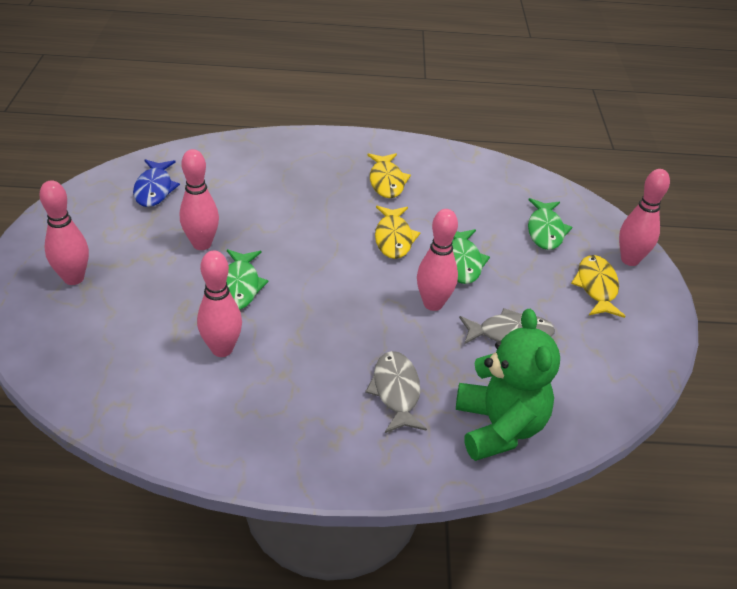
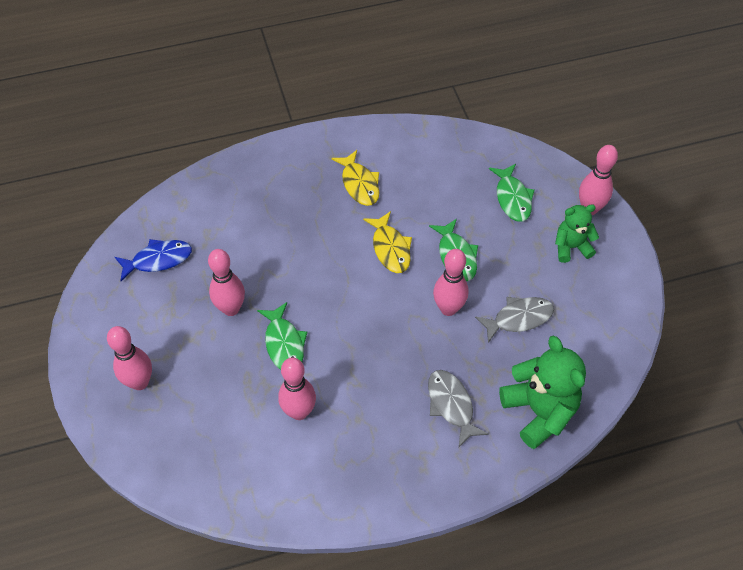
camera: 15 degrees left, 15 degrees up
(154, 189) = (158, 260): blue fish -> blue fish turned 90 degrees counterclockwise
(596, 287) = (571, 247): yellow fish -> green teddy bear

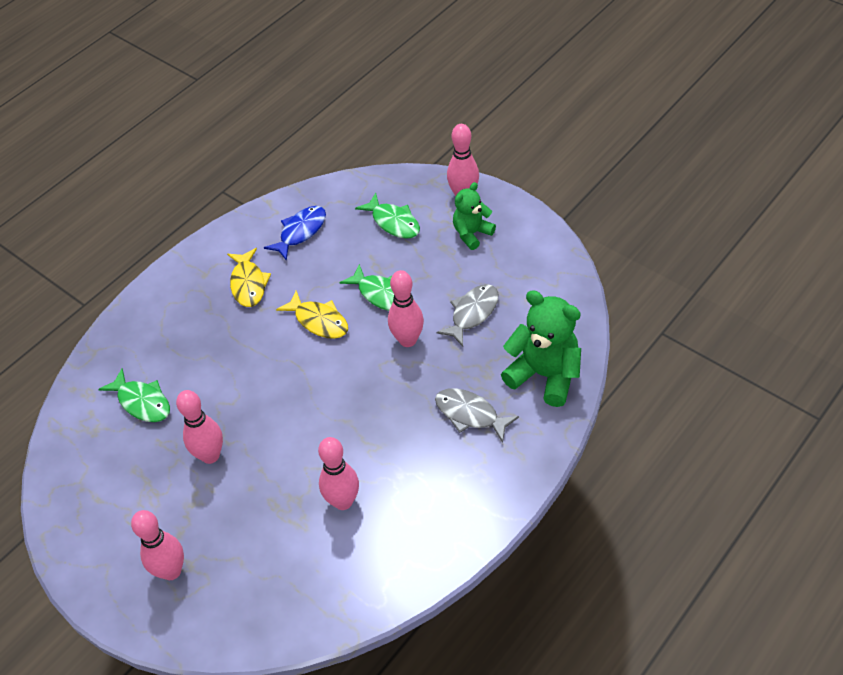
camera: 30 degrees left, 5 degrees down
(158, 260) = (104, 456): blue fish -> blue fish (300, 232)
(284, 343) = (284, 454): green fish -> green fish (142, 402)
(359, 184) = (248, 284): yellow fish -> yellow fish turned 45 degrees clockwise

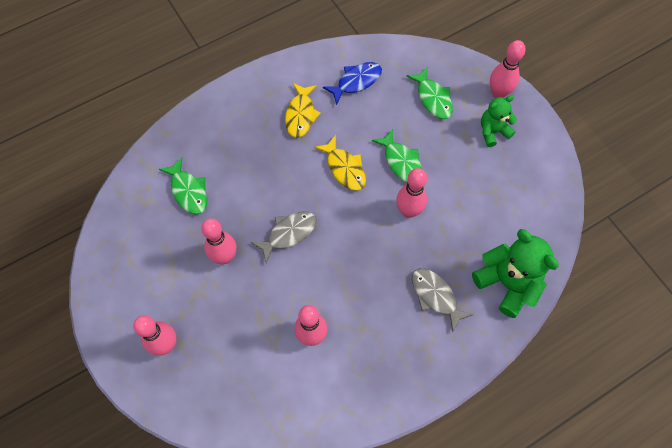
camera: 15 degrees right, 15 degrees up
(472, 313) = (468, 205): grey fish -> grey fish (289, 233)

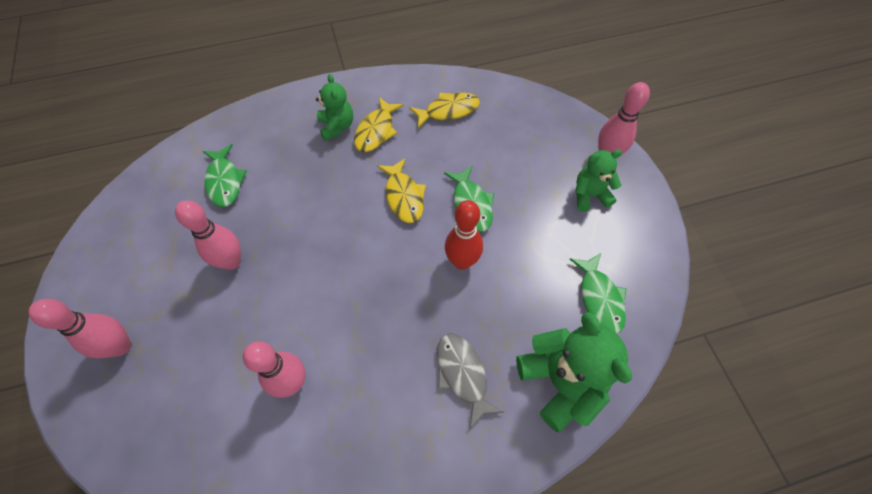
camera: 15 degrees right, 5 degrees down
(265, 118) = (337, 126): none -> green teddy bear
(289, 233) = (314, 253): grey fish -> none
(356, 81) = (448, 111): blue fish -> yellow fish
(408, 211) = (462, 261): pink bowling pin -> red bowling pin
(433, 98) = (529, 145): green fish -> green fish (599, 298)

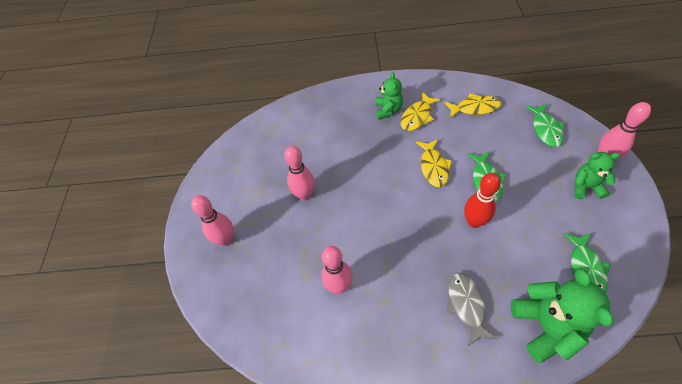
camera: 20 degrees right, 5 degrees down
(225, 181) = (304, 139): green fish -> green fish (545, 129)

